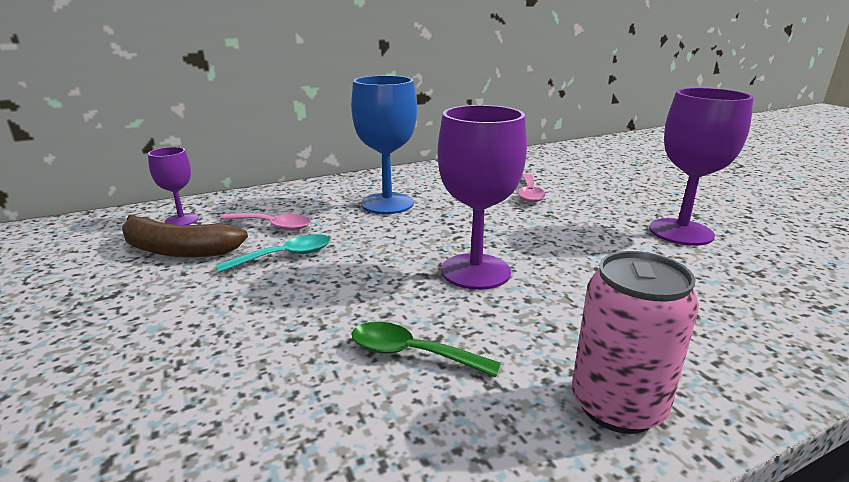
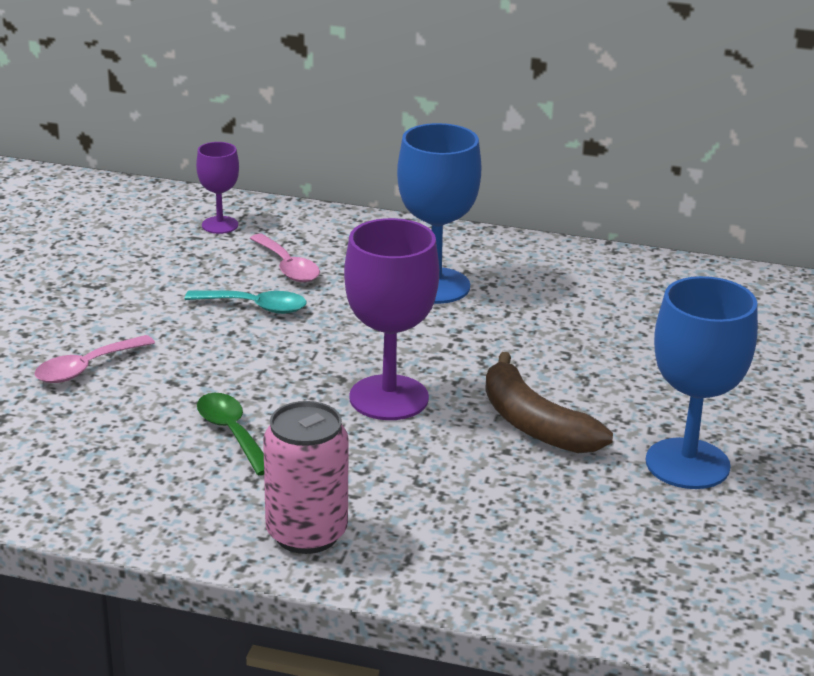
camera: 40 degrees right, 5 degrees up
(178, 250) = (181, 261): brown banana -> brown banana (534, 424)
(529, 193) = (620, 341): pink spoon -> pink spoon (86, 368)
(681, 232) = (687, 464): purple goblet -> blue goblet

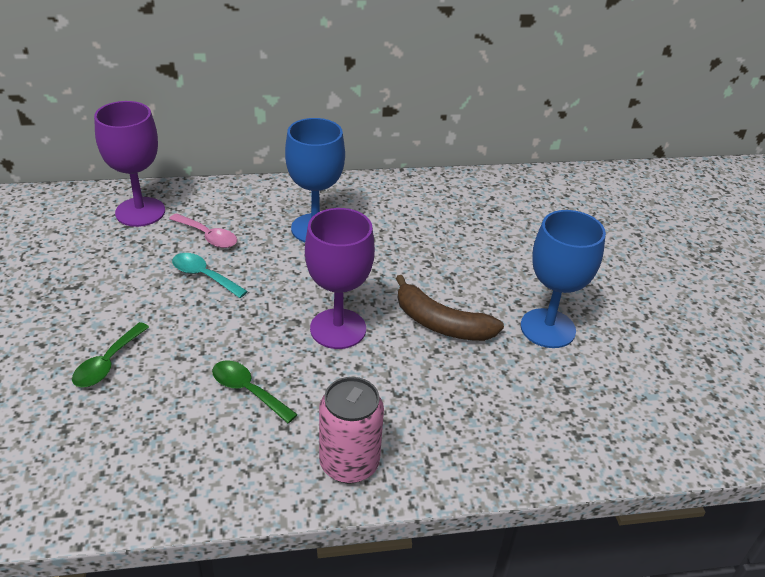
camera: 25 degrees left, 10 degrees up
(86, 368) = (107, 363): pink spoon -> green spoon
(220, 225) = (140, 212): purple goblet -> purple goblet, size x1.82
(255, 307) = (204, 276): turquoise spoon -> turquoise spoon turned 135 degrees counterclockwise

